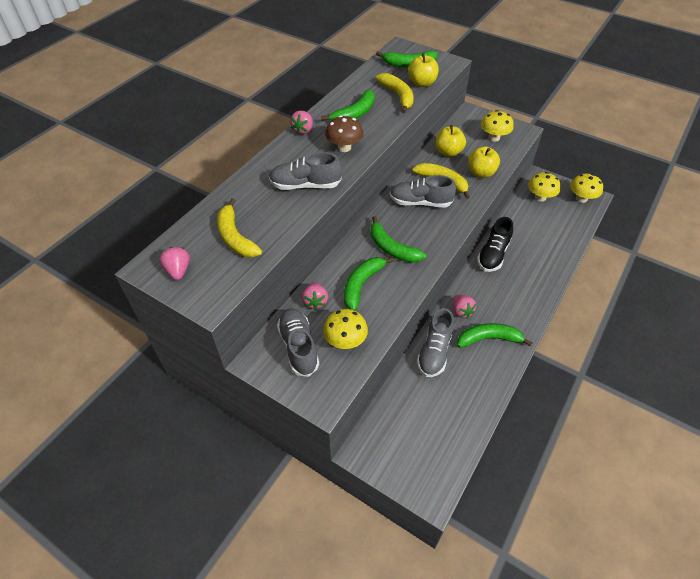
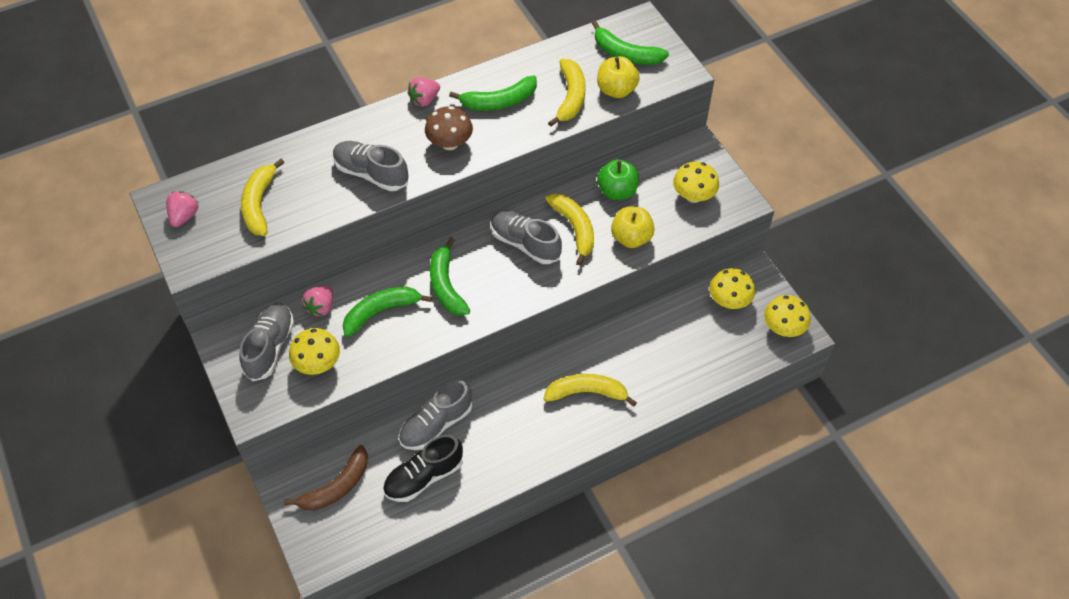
camera: 30 degrees right, 5 degrees up
(401, 431) = (336, 487): none -> brown banana
(448, 152) = (617, 191): yellow apple -> green apple
(461, 311) = (503, 395): pink strawberry -> none
(488, 339) = (506, 441): green banana -> none
(493, 255) = (599, 347): black shoe -> black shoe (424, 477)
(509, 284) = (586, 392): none -> yellow banana

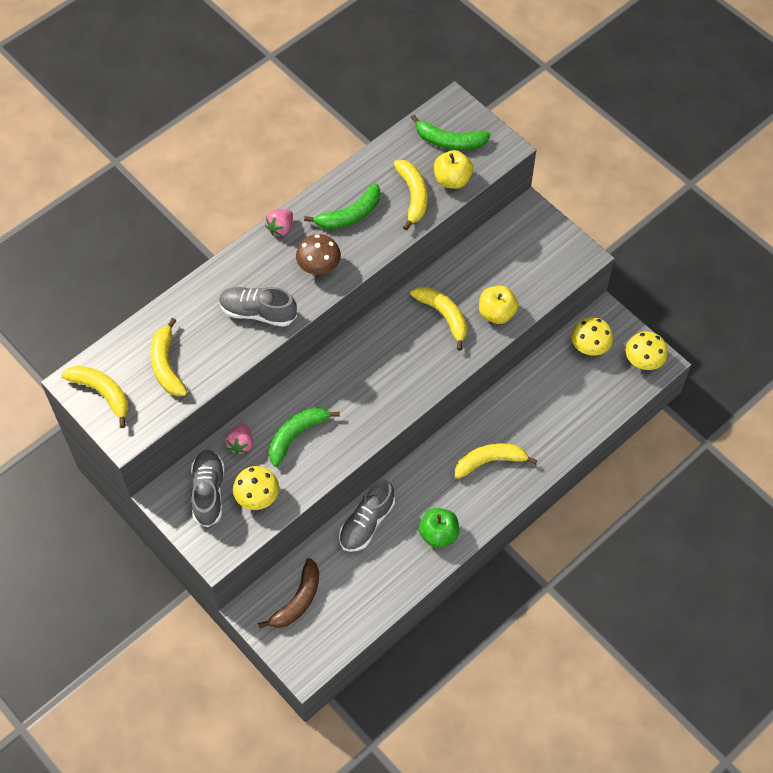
camera: 15 degrees left, 5 degrees up
(184, 216) = (102, 393): pink strawberry -> yellow banana
(424, 477) = (371, 572): black shoe -> none
(446, 285) = (346, 397): green banana -> none
(525, 243) = (404, 340): grey shoe -> none
(617, 191) = (470, 271): green apple -> green apple (438, 534)
(693, 196) = (540, 260): yellow mushroom -> none

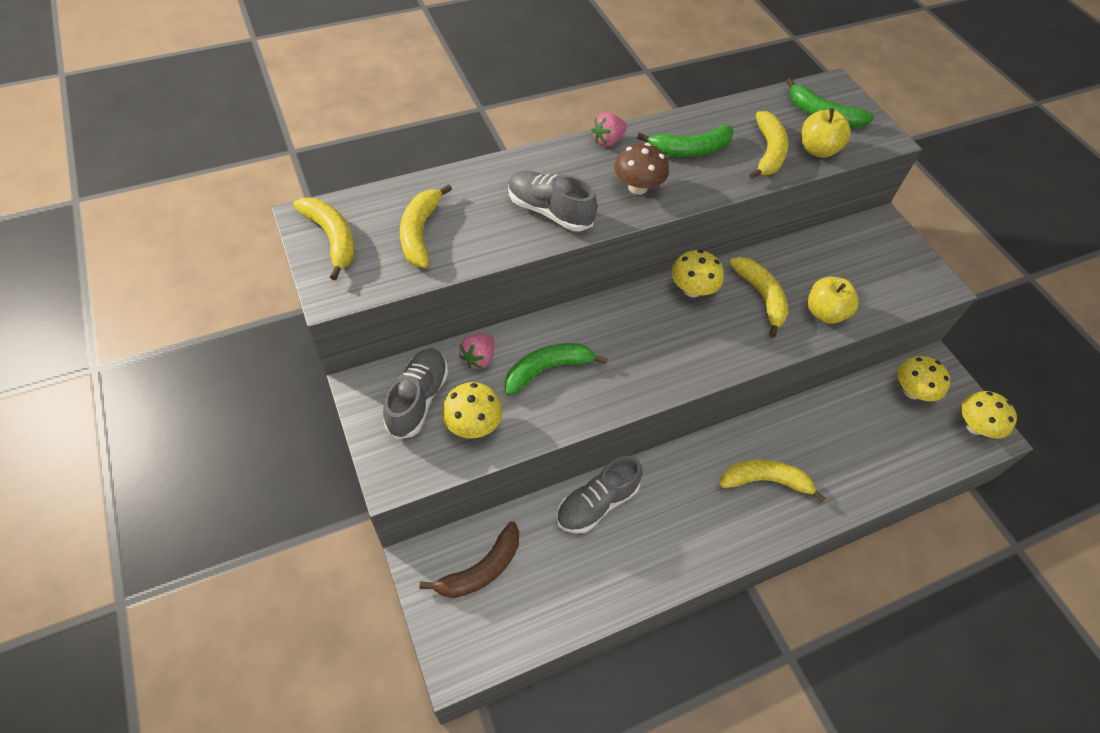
camera: 15 degrees right, 5 degrees down
(387, 328) = (692, 290): none -> yellow mushroom
(438, 534) = (679, 547): green apple -> none

